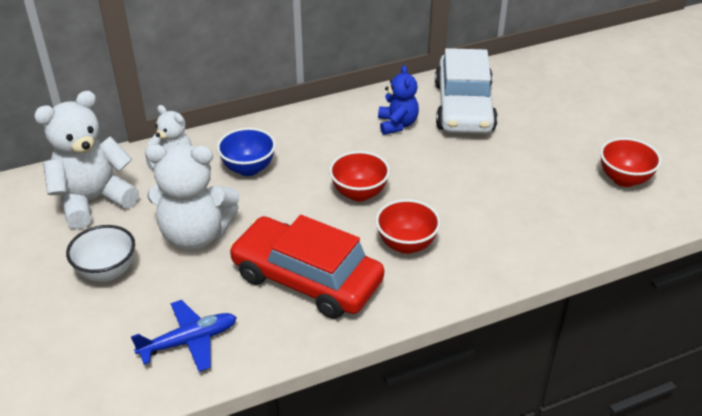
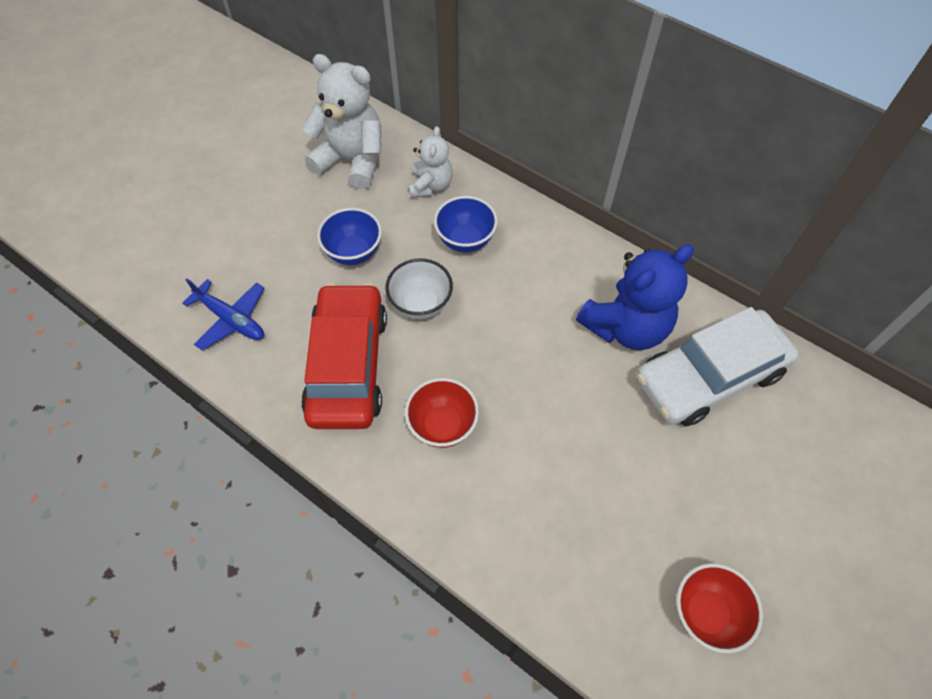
camera: 60 degrees right, 20 degrees up
(107, 272) = (277, 220): white bowl -> white bowl (421, 304)
(196, 235) = (354, 252): white teddy bear -> blue bowl
(359, 193) = (491, 347): red bowl -> none
(397, 124) = (626, 327): blue teddy bear -> blue teddy bear, size x1.70

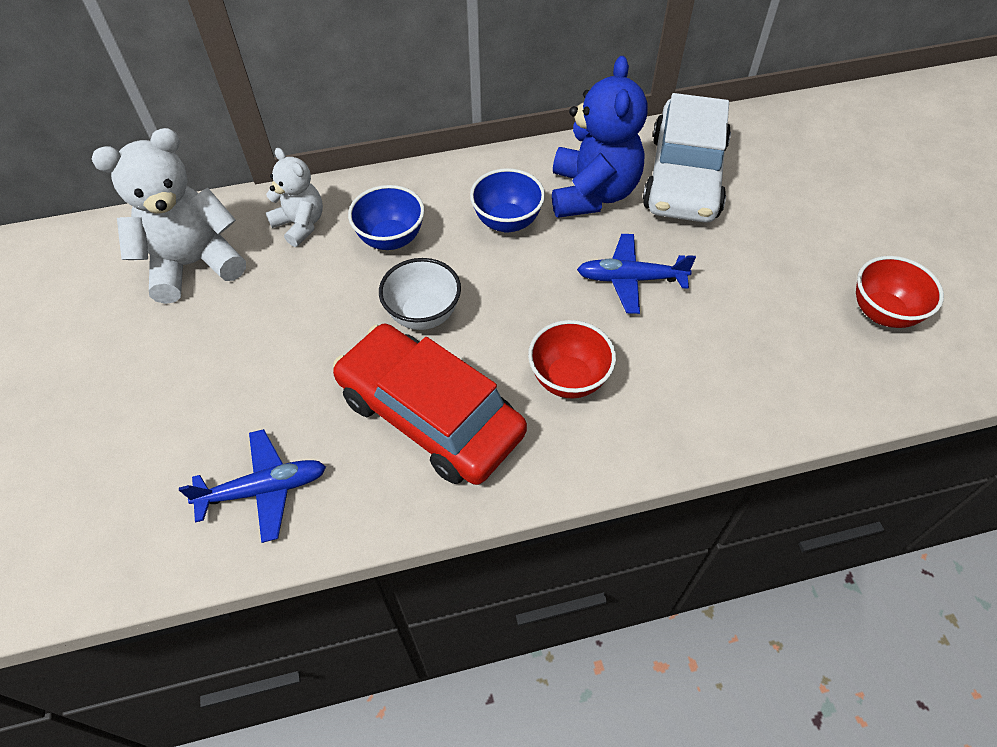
camera: 50 degrees left, 5 degrees down
(354, 252) = (305, 330): blue bowl -> blue bowl (507, 222)
(566, 406) = (630, 279): none -> blue plane

